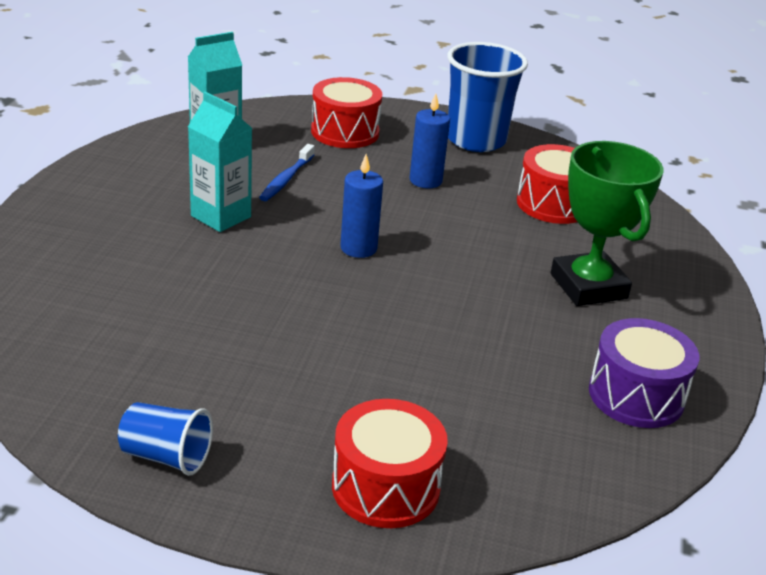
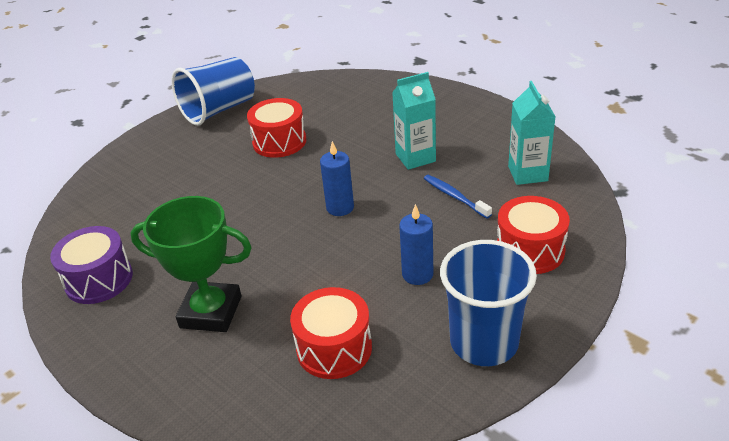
camera: 125 degrees right, 5 degrees up
(166, 456) = (219, 110): blue cup -> blue cup, size x1.85
(385, 487) = (141, 162): red drum -> red drum (279, 142)

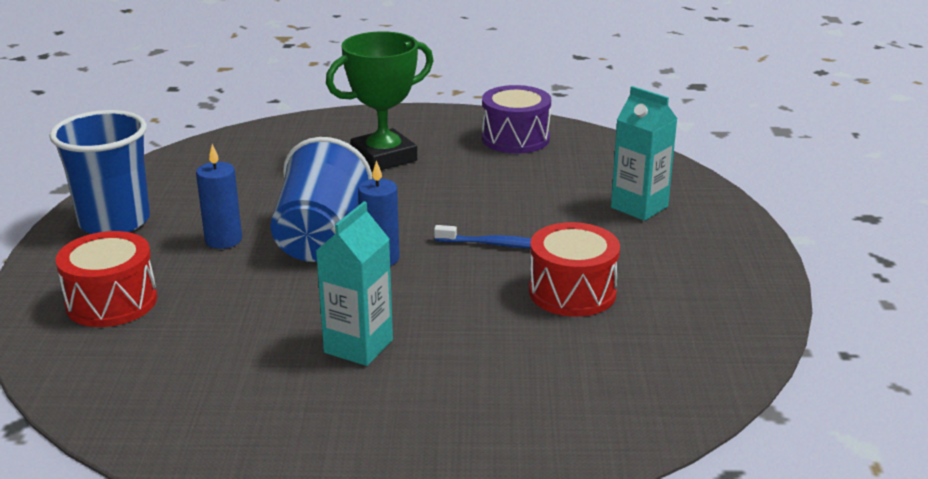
camera: 135 degrees right, 10 degrees down
(219, 110) = (734, 295): blue cup -> blue cup (320, 237)
(334, 348) = (247, 176): red drum -> none
(454, 196) = (252, 321): blue toothbrush -> blue toothbrush (495, 244)
(527, 173) = (172, 389): turquoise carton -> turquoise carton (639, 207)

